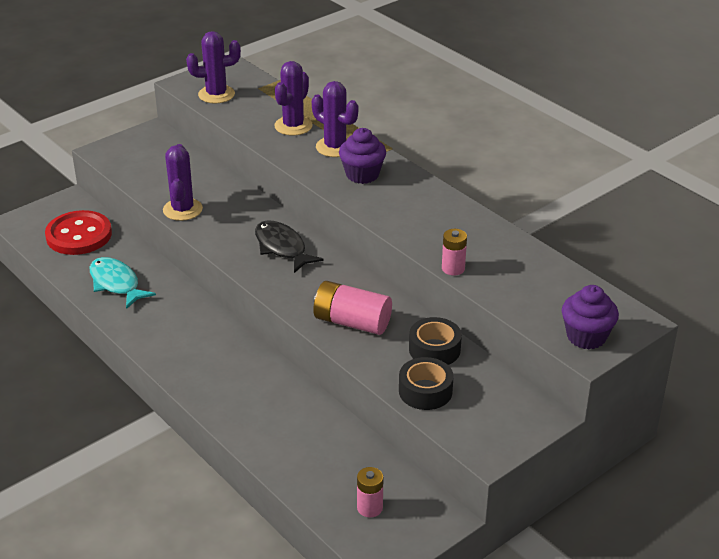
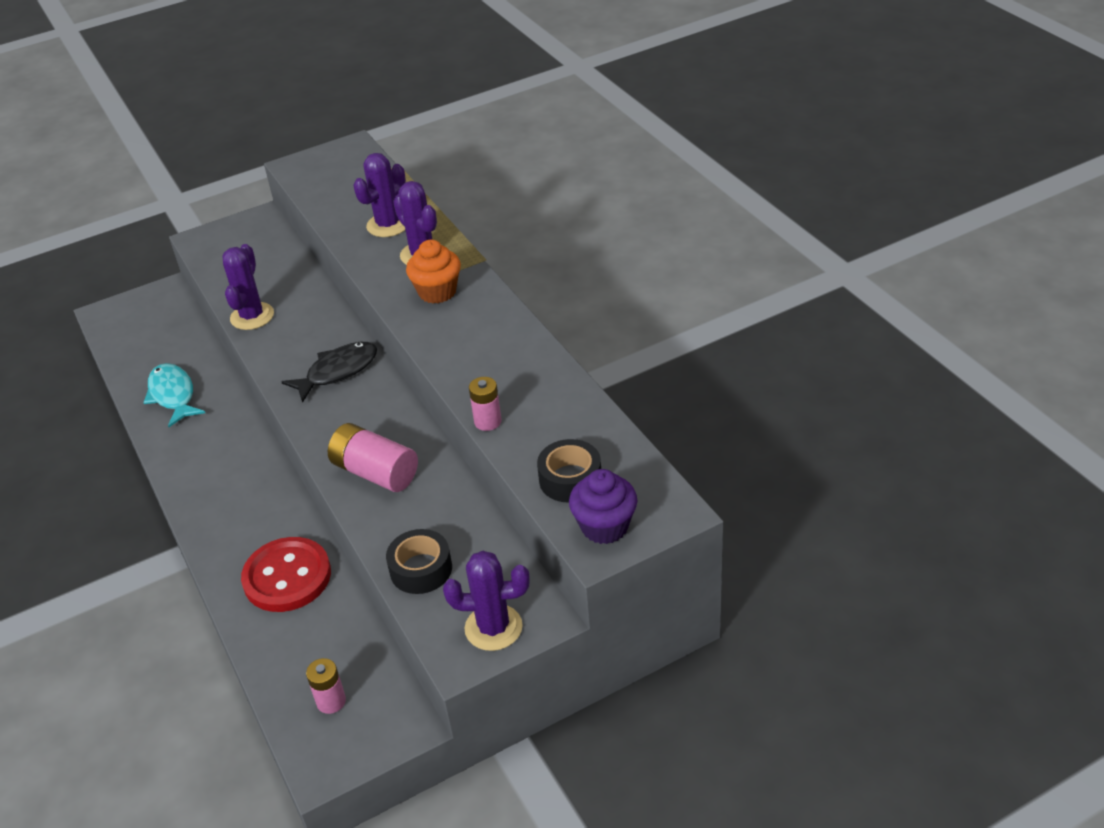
camera: 15 degrees right, 5 degrees up
(79, 235) = (158, 334): red button -> red button (287, 577)
(216, 94) = (322, 181): purple cactus -> purple cactus (493, 628)
(282, 247) = (338, 371): black fish -> black fish turned 75 degrees clockwise
(362, 175) = (437, 292): purple cupcake -> orange cupcake
(434, 349) = (453, 516): black tape -> black tape (570, 479)

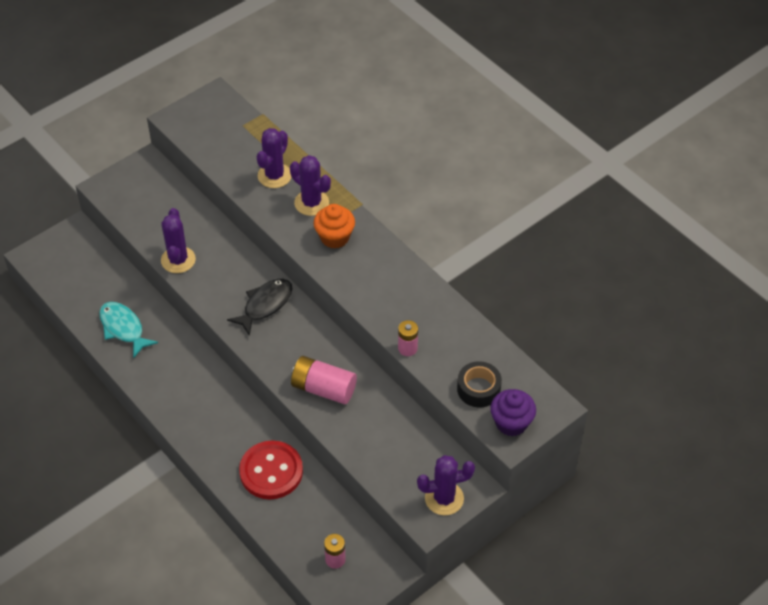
camera: 15 degrees left, 10 degrees up
(421, 569) = (381, 461): black tape -> none

